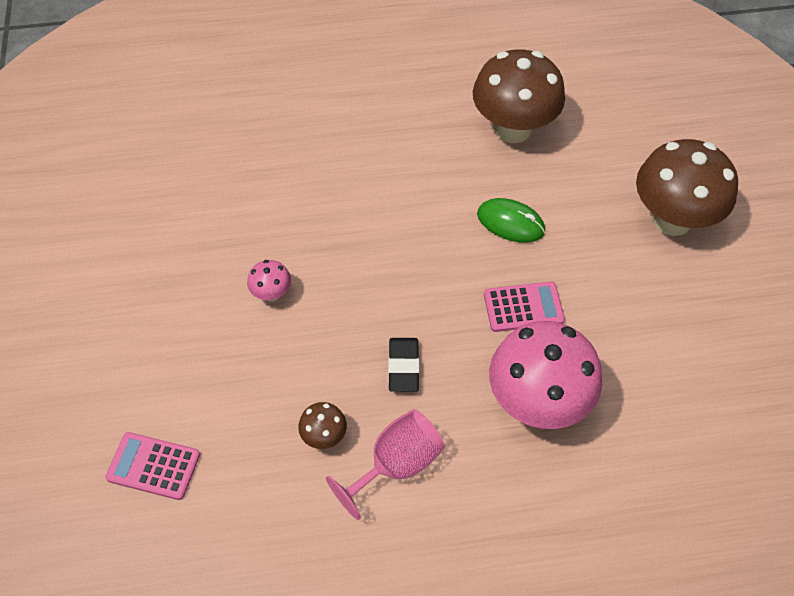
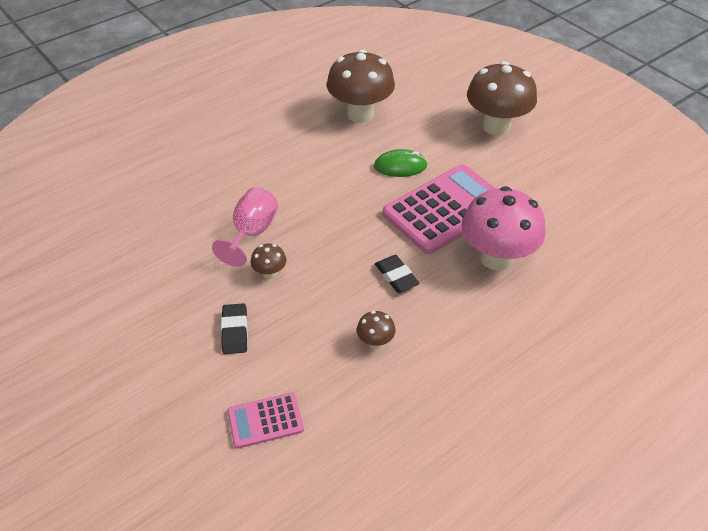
camera: 30 degrees left, 10 degrees down
(191, 346) = (234, 331): none -> black eraser
(272, 294) = (270, 273): pink mushroom -> brown mushroom
(396, 464) = (437, 335): pink goblet -> pink goblet (252, 233)
(523, 307) = (446, 209): pink calculator -> pink calculator, size x2.03

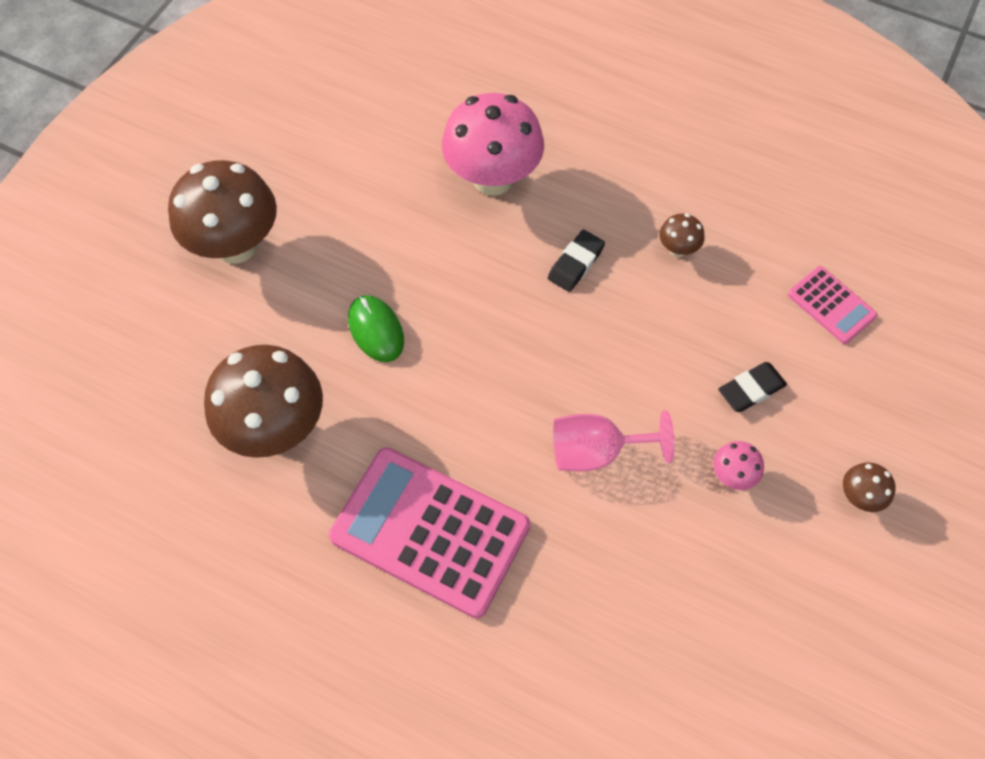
camera: 115 degrees left, 15 degrees up
(186, 291) = (732, 476): none -> pink mushroom
(270, 273) = (648, 396): brown mushroom -> brown mushroom (859, 497)
(446, 209) = (436, 251): pink calculator -> pink calculator (430, 531)

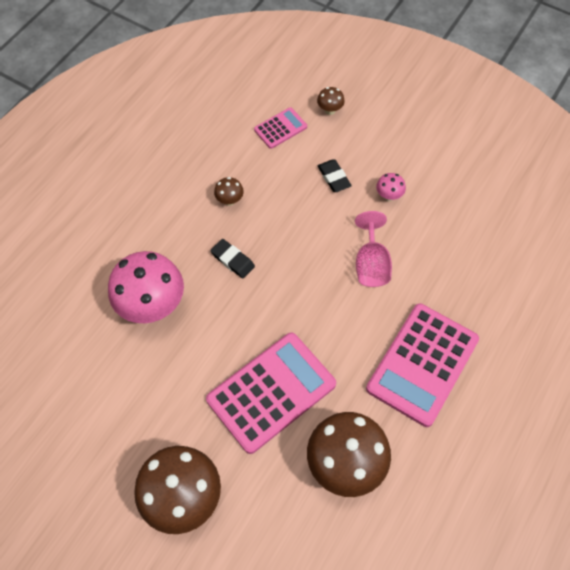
camera: 85 degrees left, 0 degrees up
(376, 330) = (271, 392): green mouse -> pink calculator
(859, 497) = (403, 139): brown mushroom -> brown mushroom (330, 110)

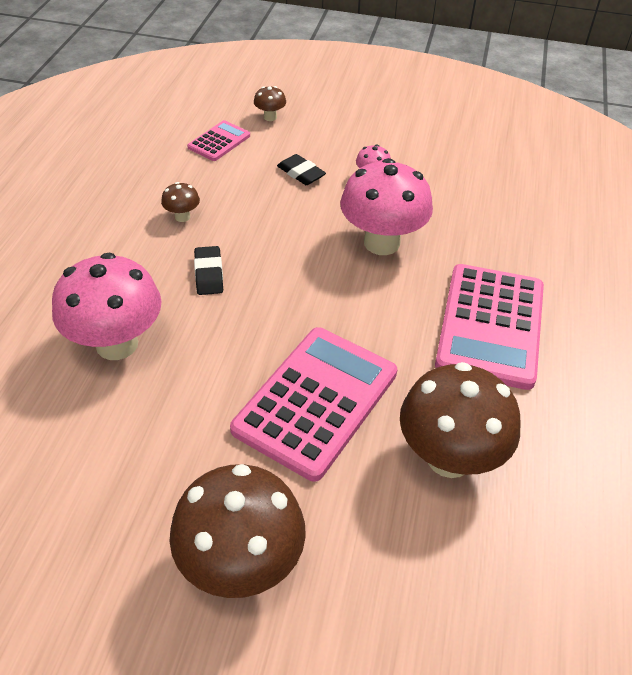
camera: 20 degrees left, 15 degrees down
(232, 260) = (208, 274): black eraser -> black eraser turned 60 degrees clockwise
(371, 264) = (381, 243): pink goblet -> pink mushroom

